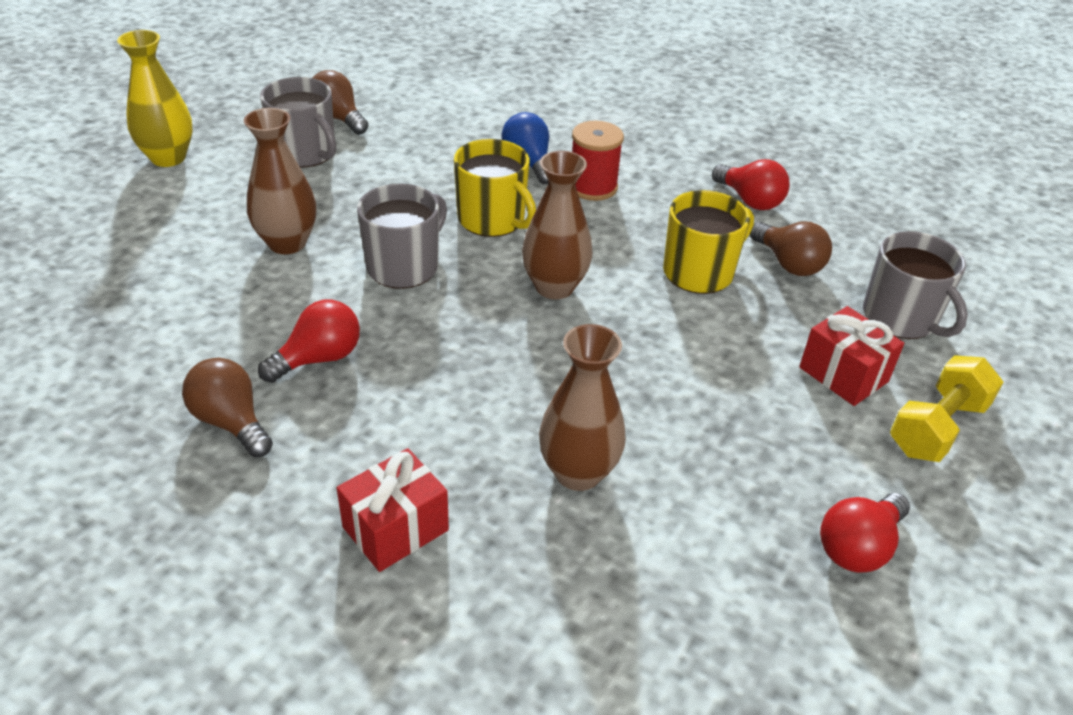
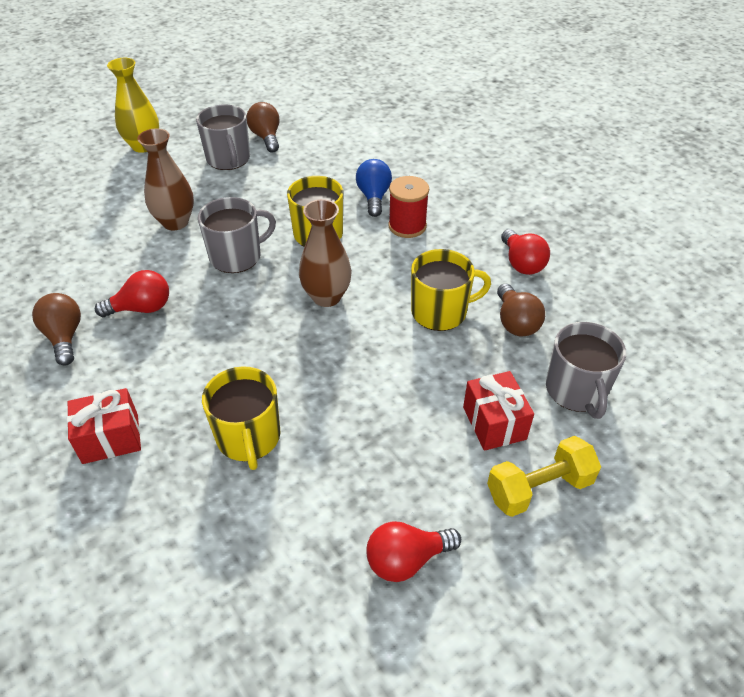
camera: 25 degrees right, 5 degrees up
(578, 472) = (248, 437): brown vase -> yellow mug

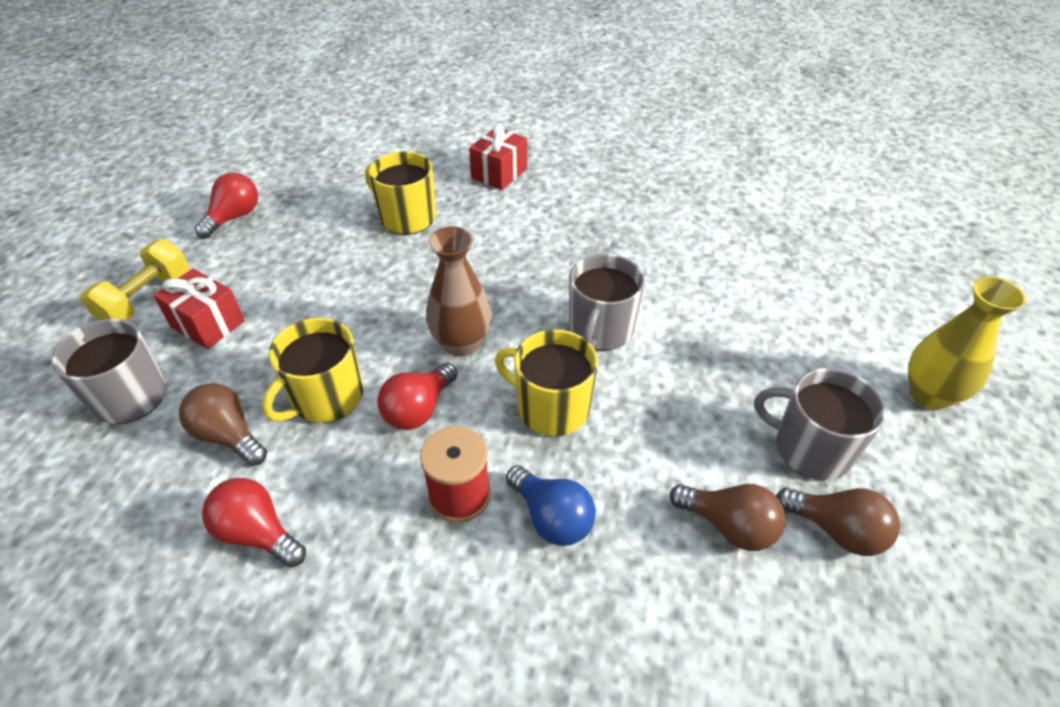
camera: 140 degrees right, 0 degrees up
(64, 337) = (627, 197): brown light bulb -> brown light bulb (728, 526)
(142, 308) = (607, 242): red light bulb -> red light bulb (418, 409)
(175, 222) = (714, 326): brown vase -> none

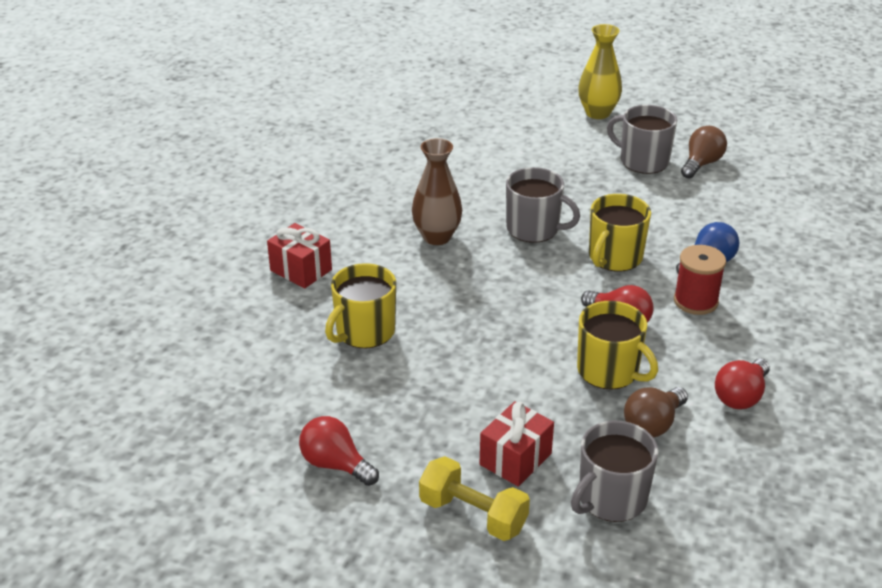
camera: 85 degrees left, 10 degrees down
(462, 343) = (547, 298): brown vase -> brown vase (437, 237)
(728, 526) = (704, 198): brown light bulb -> none
(810, 448) = (643, 161): grey mug -> grey mug turned 90 degrees clockwise

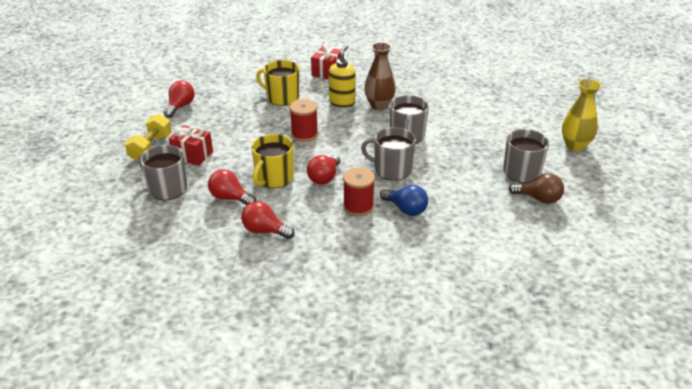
camera: 75 degrees right, 0 degrees up
(411, 270) = (342, 102): none -> yellow soap dispenser
(493, 323) = (304, 134): none -> red spool
(614, 257) = (392, 170): yellow mug -> grey mug
(653, 424) = (230, 198): brown light bulb -> red light bulb

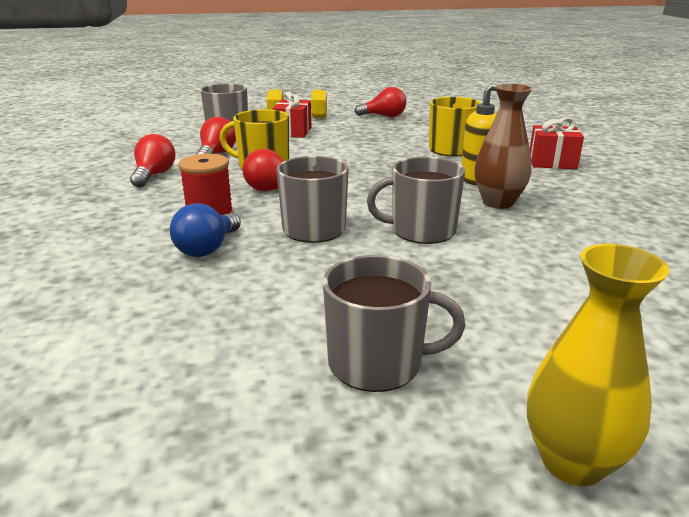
camera: 75 degrees right, 10 degrees down
(304, 134) = (372, 169): red spool -> none
(538, 198) = (272, 394): brown light bulb -> none

